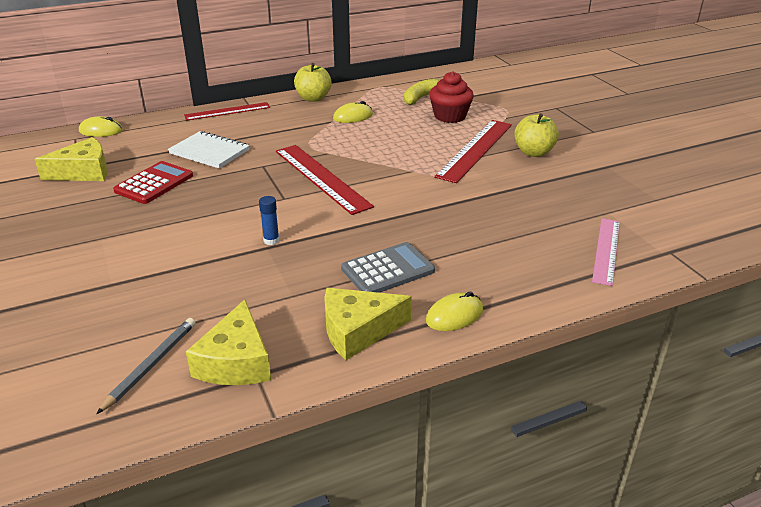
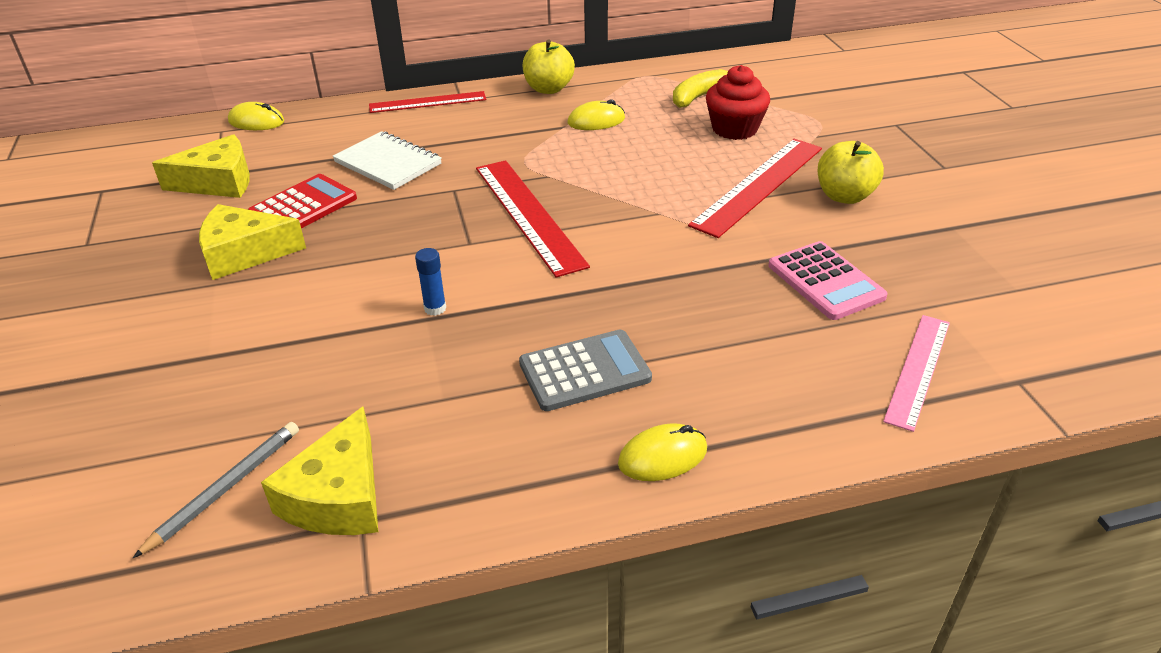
camera: 10 degrees right, 5 degrees up
(358, 330) = (518, 466): yellow cheese -> yellow cheese (244, 253)
(534, 204) = (825, 281): none -> pink calculator

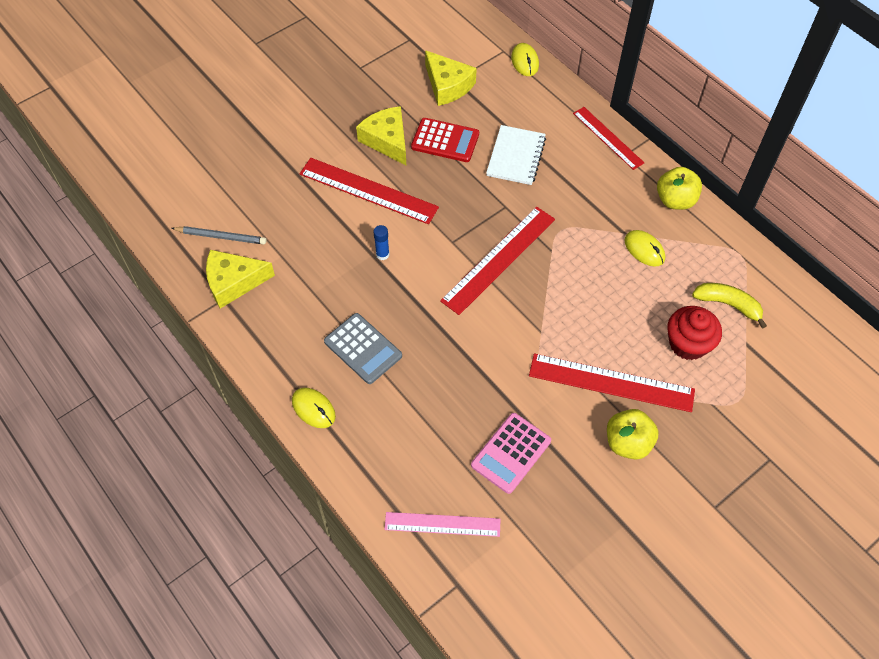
camera: 65 degrees right, 20 degrees up
(311, 292) = (368, 190): none -> red ruler

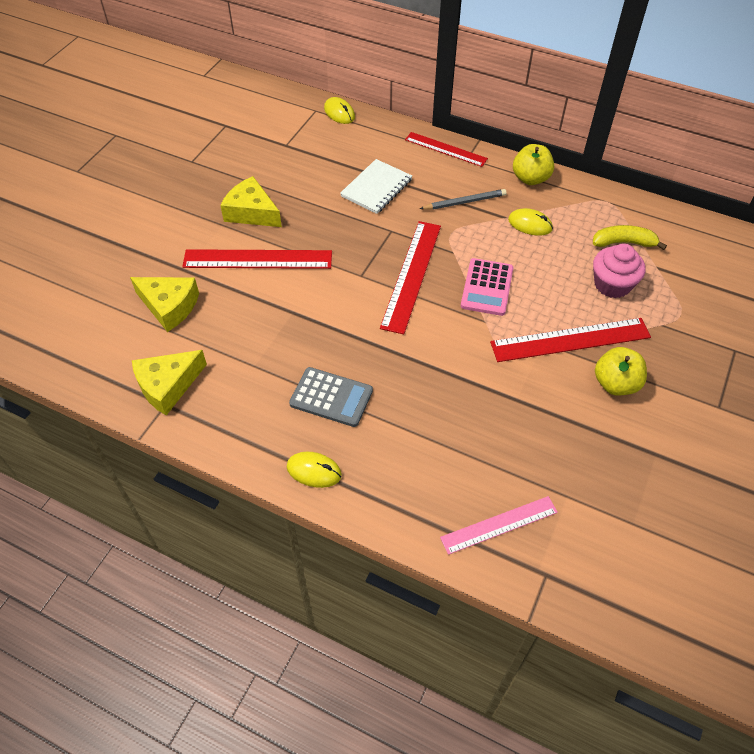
camera: 25 degrees left, 5 degrees down
(221, 237) = (132, 349): grey pencil -> grey pencil (464, 202)
(382, 254) = (302, 308): blue glue stick -> none
(445, 141) = (305, 195): red calculator -> none
(447, 86) = (282, 151): yellow cheese -> yellow cheese (169, 306)
(511, 453) = (522, 434): pink calculator -> pink calculator (487, 287)
(516, 157) = (376, 188): white notebook -> white notebook turned 45 degrees clockwise
(688, 343) = (612, 284): red cupcake -> pink cupcake

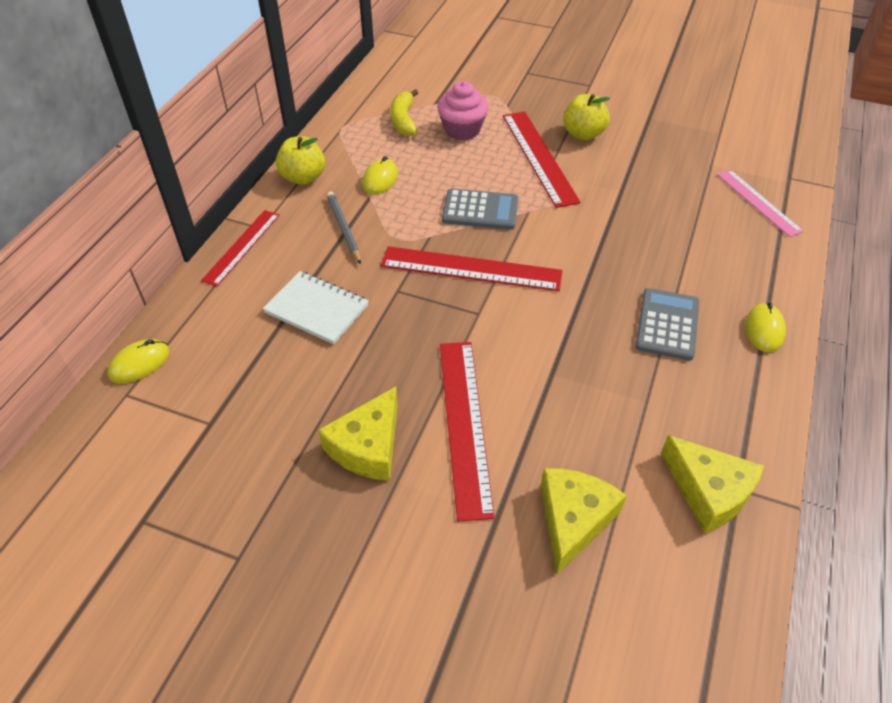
camera: 95 degrees left, 5 degrees down
(487, 287) = (480, 210): pink calculator -> grey calculator

